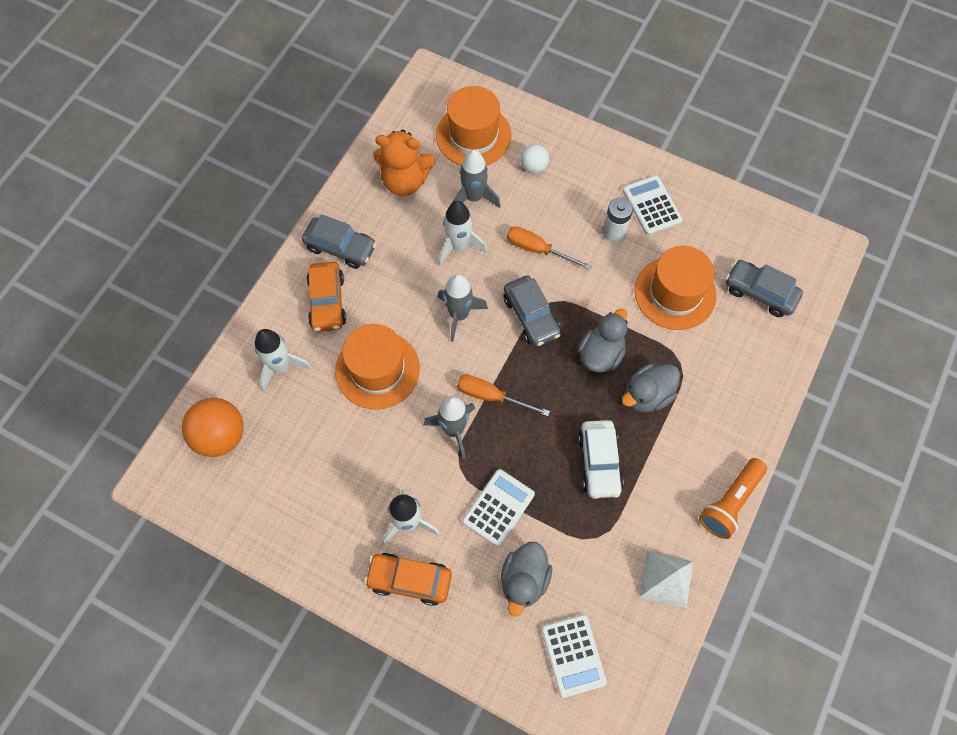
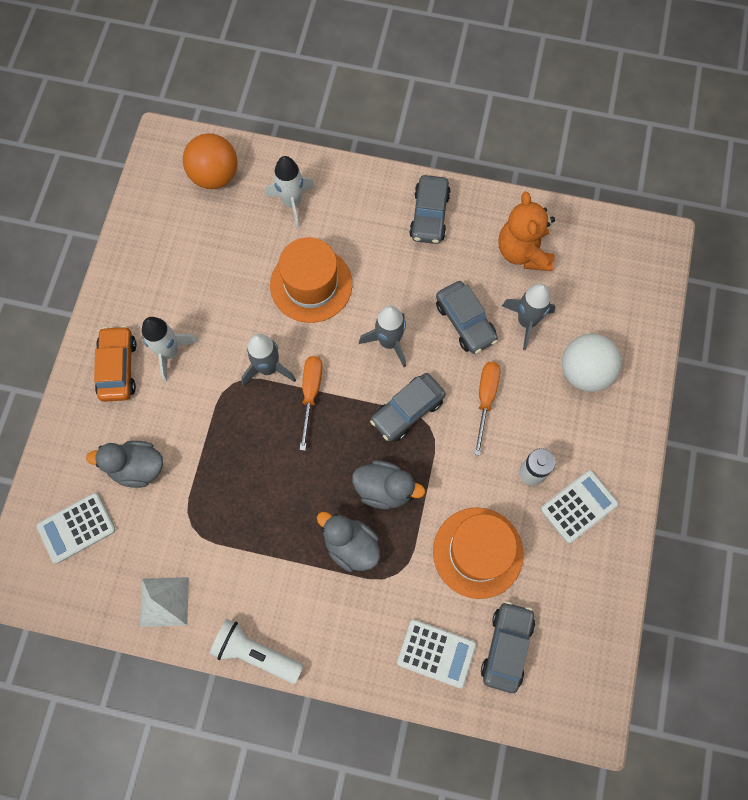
camera: 75 degrees right, 5 degrees up
(327, 302) = (368, 221): orange car -> none
(459, 246) = (465, 322): white rocket -> grey car
(473, 135) = (601, 302): orange hat -> none
(498, 508) = (201, 428): white calculator -> white calculator (436, 653)
(534, 167) = (584, 372): white ball -> white ball, size x1.79
(599, 462) = (267, 512): white car -> none
(730, 502) = (255, 653): orange flashlight -> white flashlight

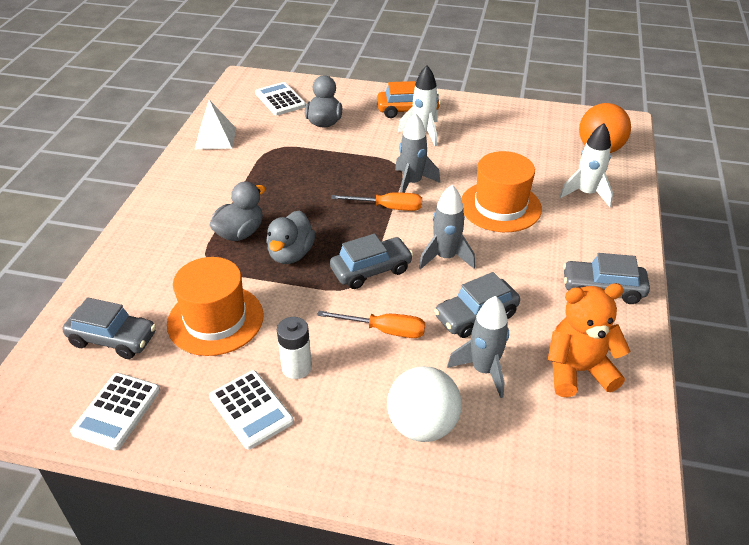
camera: 90 degrees right, 30 degrees down
(255, 653) = (161, 182): white flashlight -> none
(407, 410) = (371, 270): grey car -> grey car turned 105 degrees clockwise
(436, 653) = (125, 287): white calculator -> white calculator (117, 411)

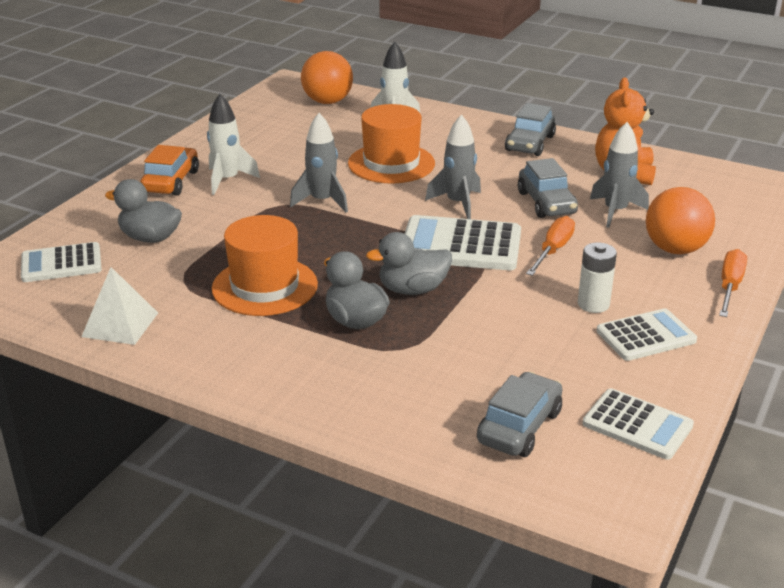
camera: 75 degrees left, 10 degrees down
(215, 319) = (507, 349): orange hat -> orange hat (265, 286)
(291, 254) = (412, 289): grey duck -> grey duck turned 135 degrees clockwise
(371, 270) = (461, 245): grey car -> white calculator
(388, 208) = (359, 221): orange screwdriver -> orange screwdriver (730, 286)
(422, 425) = (675, 249): white ball -> orange ball

